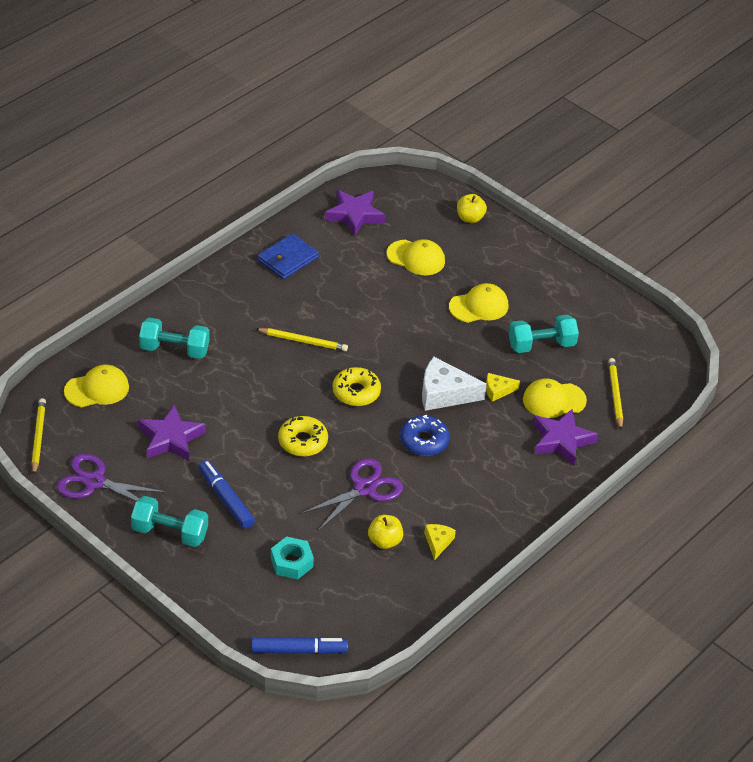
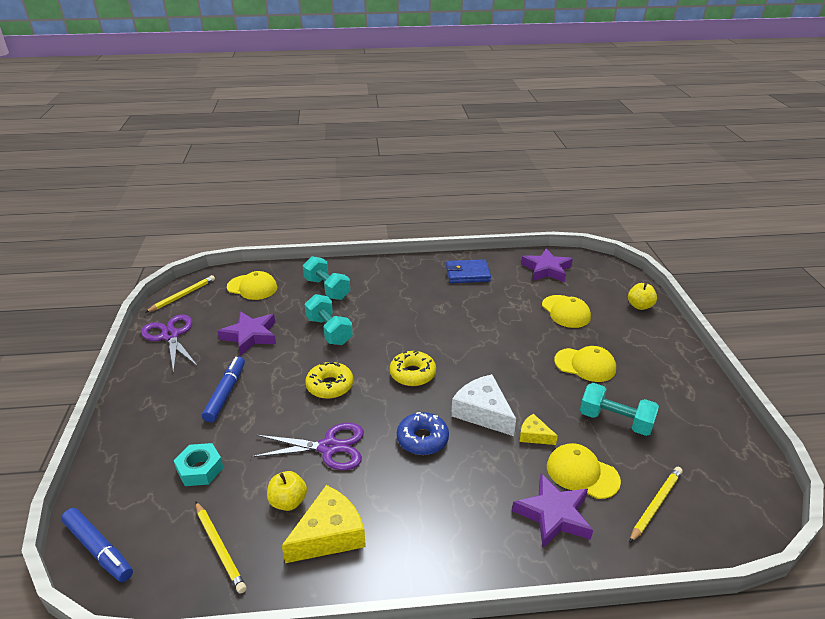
camera: 45 degrees right, 10 degrees down
(170, 532) = (160, 393): turquoise dumbbell -> turquoise dumbbell (329, 331)
(303, 341) = (416, 323): yellow pencil -> yellow pencil (219, 548)
(438, 542) = (329, 535): yellow cheese -> yellow cheese, size x1.88

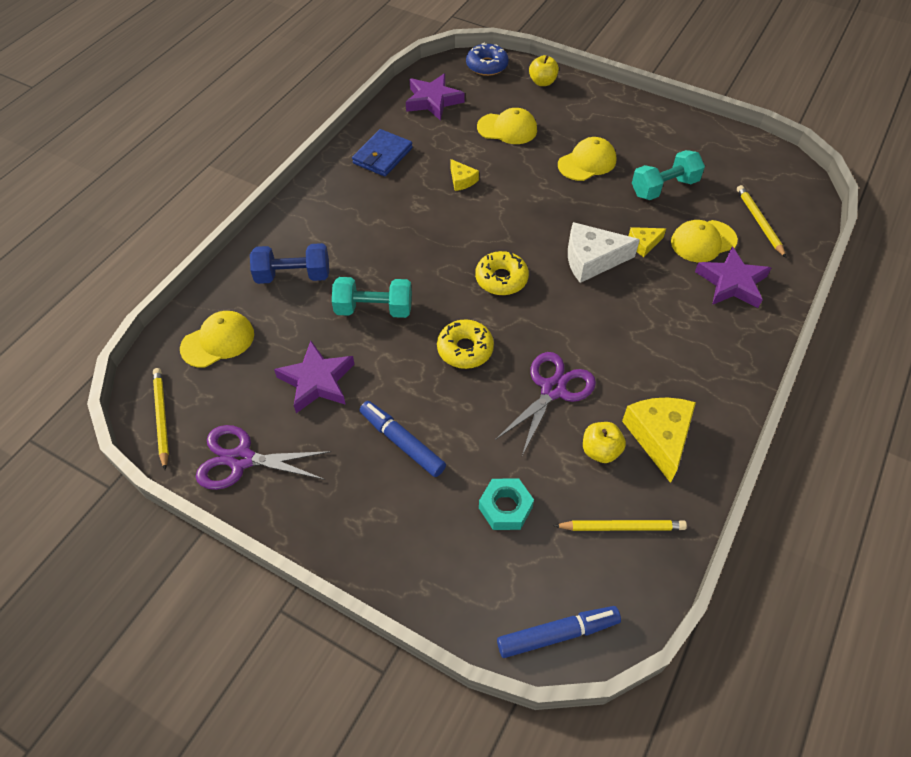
camera: 55 degrees left, 20 degrees up
(327, 289) = (293, 276): turquoise dumbbell -> blue dumbbell
(422, 439) = (593, 317): blue donut -> blue donut (487, 66)
(487, 314) = (461, 180): none -> yellow cheese

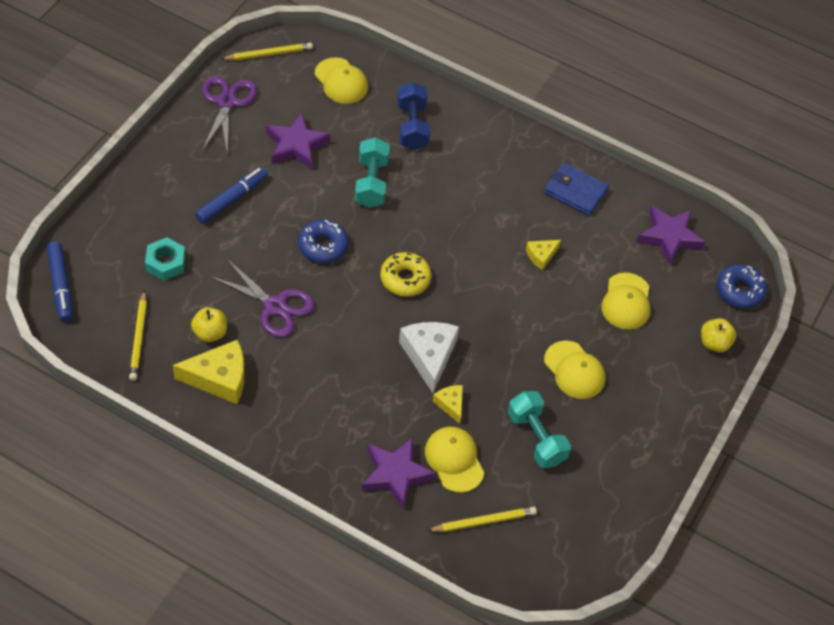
camera: 85 degrees right, 0 degrees up
(465, 349) = (323, 246): yellow donut -> blue donut

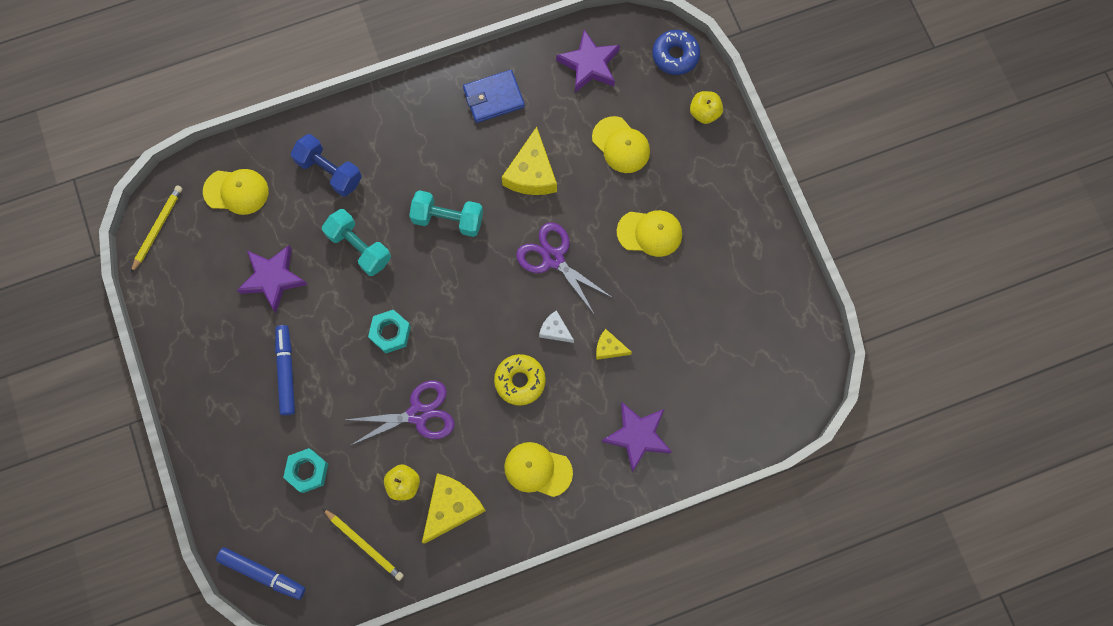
camera: 45 degrees left, 20 degrees up
(227, 102) = (181, 301): purple scissors -> purple scissors (553, 258)
(323, 246) = (390, 333): blue donut -> turquoise nut
(405, 279) = (471, 293): yellow donut -> yellow donut (520, 381)
(429, 356) = (555, 330): white cheese -> white cheese, size x0.53
(454, 460) = (658, 383): yellow cap -> yellow cap (537, 469)
(484, 521) = (723, 402): yellow pencil -> none
(536, 438) = (685, 308): turquoise dumbbell -> turquoise dumbbell (448, 219)
(541, 256) = (531, 173): yellow cheese -> yellow cheese, size x1.88

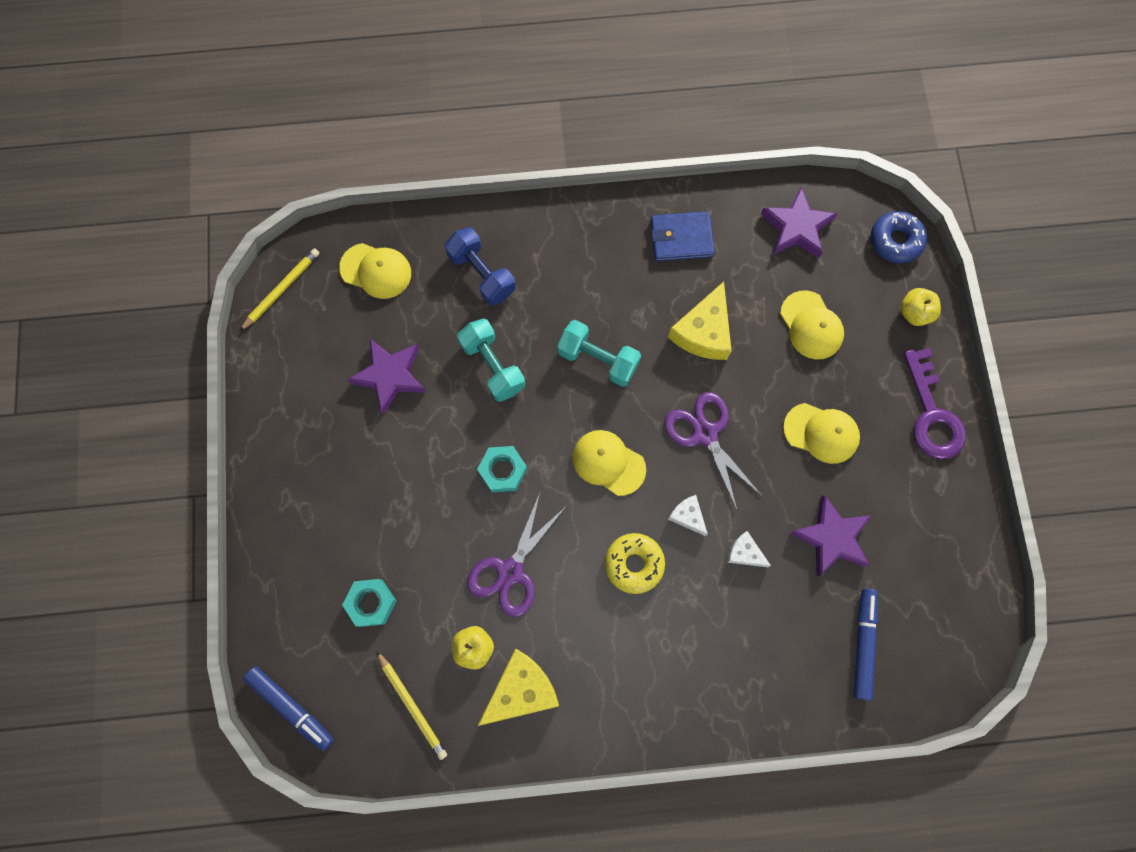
camera: 15 degrees right, 0 degrees up
(286, 371) = (377, 483): blue marker -> blue marker (862, 644)
(418, 414) = (510, 571): purple scissors -> purple scissors turned 120 degrees clockwise
(537, 469) = (629, 672): yellow cap -> yellow cap (608, 462)
(609, 348) = (744, 553): yellow cheese -> white cheese
(637, 436) = (753, 664): purple star -> purple star (831, 537)
(737, 194) = (931, 414): none -> purple key

